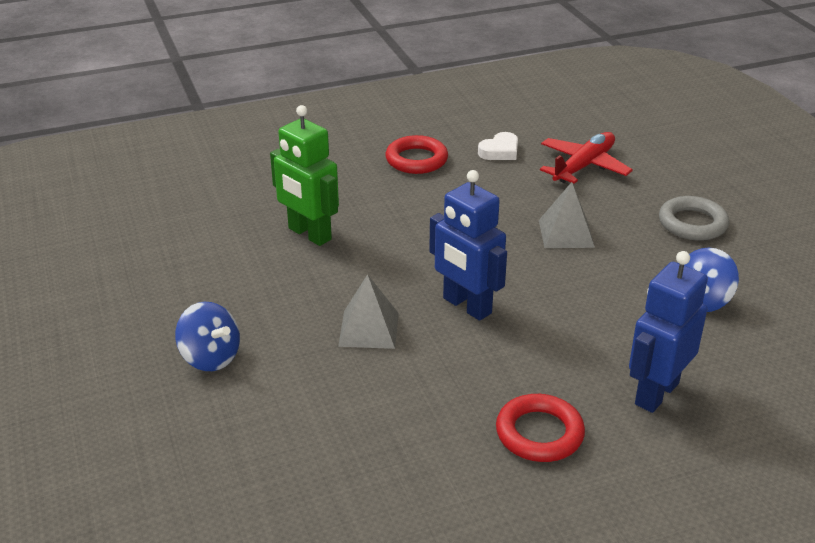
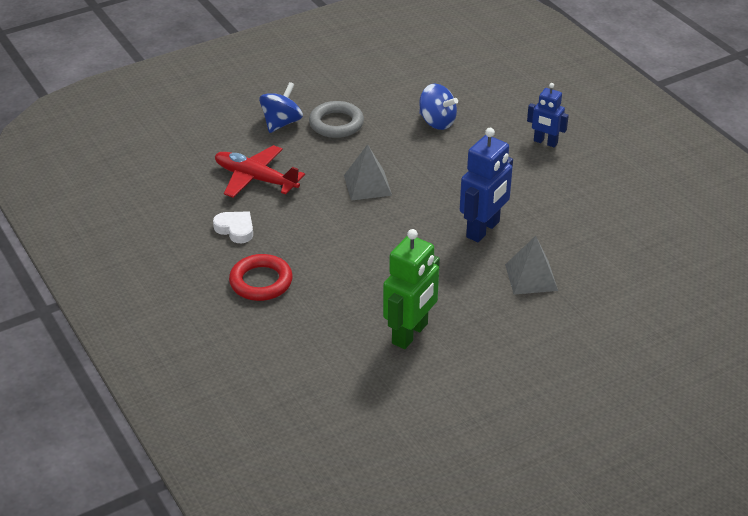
camera: 100 degrees left, 5 degrees up
(210, 357) = (601, 359): blue spinning top -> blue spinning top (281, 123)
(539, 433) = (605, 188): red ring -> none
(656, 393) = (545, 142): blue robot -> blue robot, size x0.62

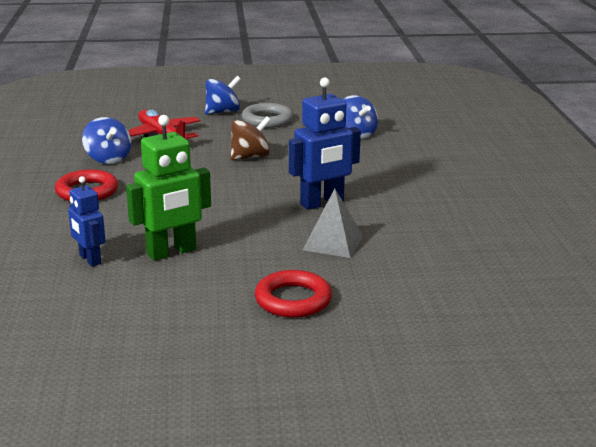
camera: 25 degrees right, 15 degrees down
(235, 229) = (108, 159): white heart -> blue spinning top
(367, 185) = (250, 157): grey pyramid -> brown spinning top
(545, 142) = (445, 163): blue robot -> blue robot (90, 259)
(552, 354) = (293, 300): none -> red ring

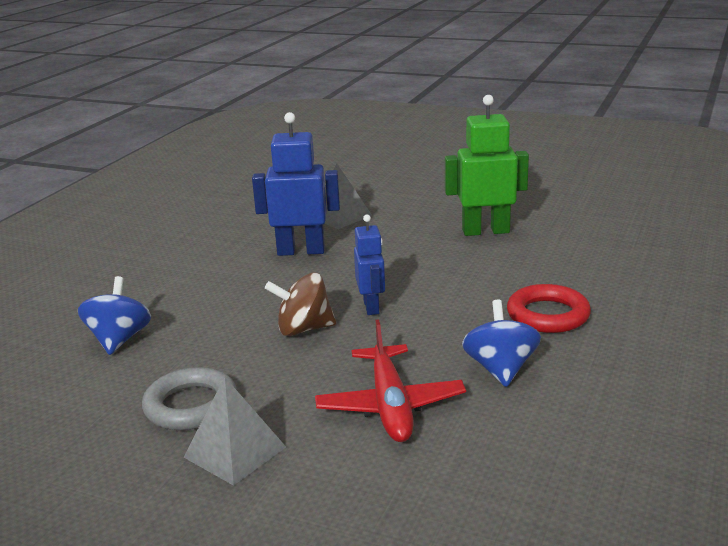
camera: 150 degrees left, 0 degrees up
(90, 259) = (564, 237): blue robot -> blue robot (371, 307)
(222, 112) = (235, 452): blue spinning top -> grey pyramid
(293, 300) = (417, 186): red ring -> none

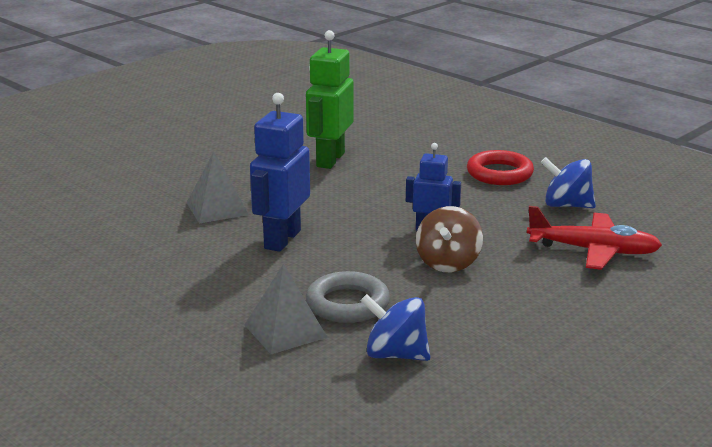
camera: 70 degrees left, 0 degrees up
(191, 405) = (548, 329): grey ring -> grey ring (347, 304)
(235, 452) = (628, 318): grey pyramid -> grey pyramid (285, 331)

